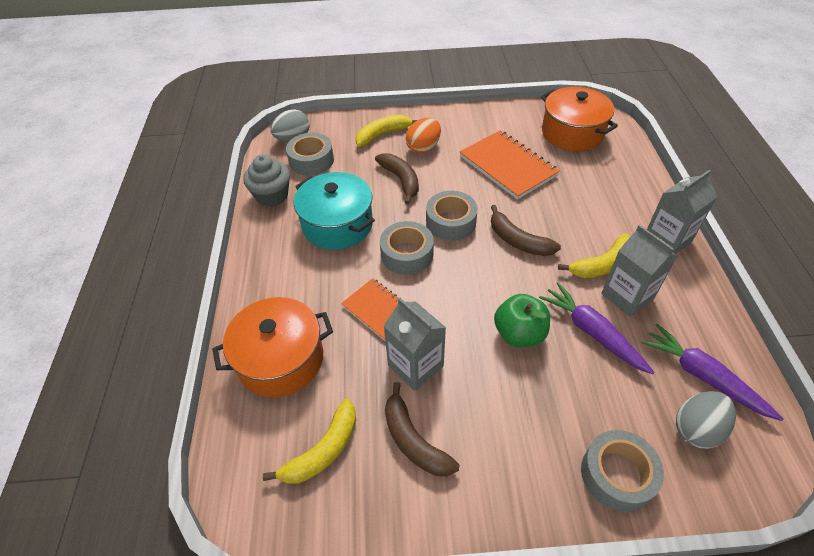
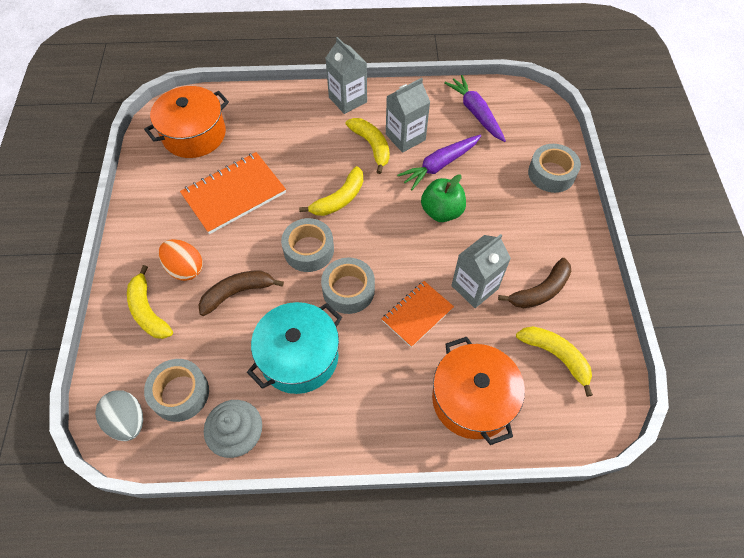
camera: 90 degrees left, 10 degrees up
(518, 241) = (339, 199): brown banana -> yellow banana
(696, 429) = (515, 126): grey egg -> none
(703, 376) = (475, 113): purple carrot -> purple carrot turned 105 degrees clockwise

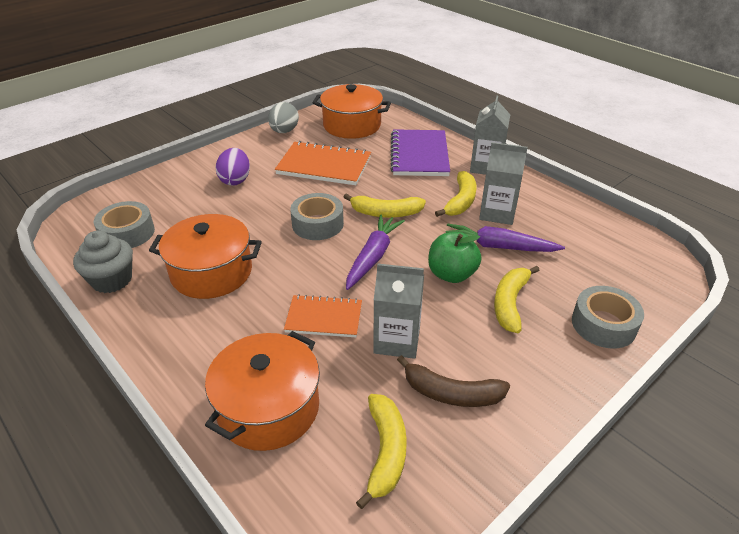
camera: 50 degrees right, 20 degrees down
(127, 421) = (85, 223): grey egg -> grey egg (284, 131)
(148, 311) = (184, 184): yellow banana -> yellow banana (510, 303)
(185, 268) = (235, 180): orange egg -> purple egg
(237, 293) = (239, 212): brown banana -> none
(289, 125) = (419, 155): none -> purple notebook
(299, 357) = (211, 272): turquoise pot -> orange pot
(348, 290) = (303, 264): grey tape -> none
(475, 113) = (589, 237): purple carrot -> purple carrot (373, 257)

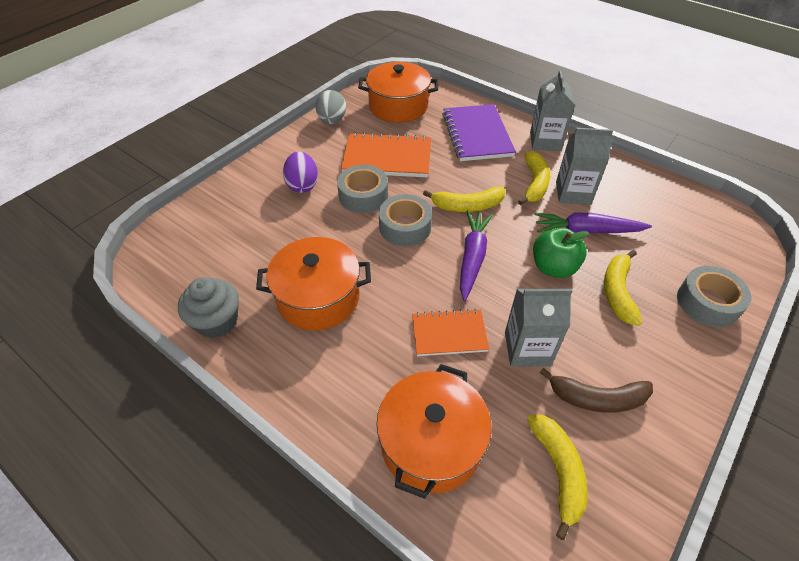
camera: 10 degrees left, 10 degrees up
(127, 233) = (212, 263): grey tape -> grey tape (363, 196)

